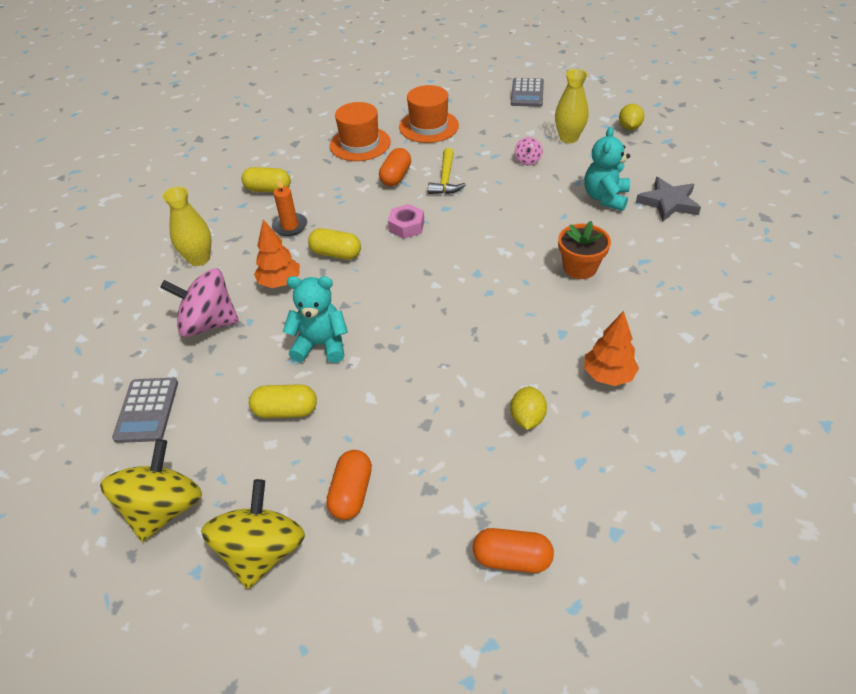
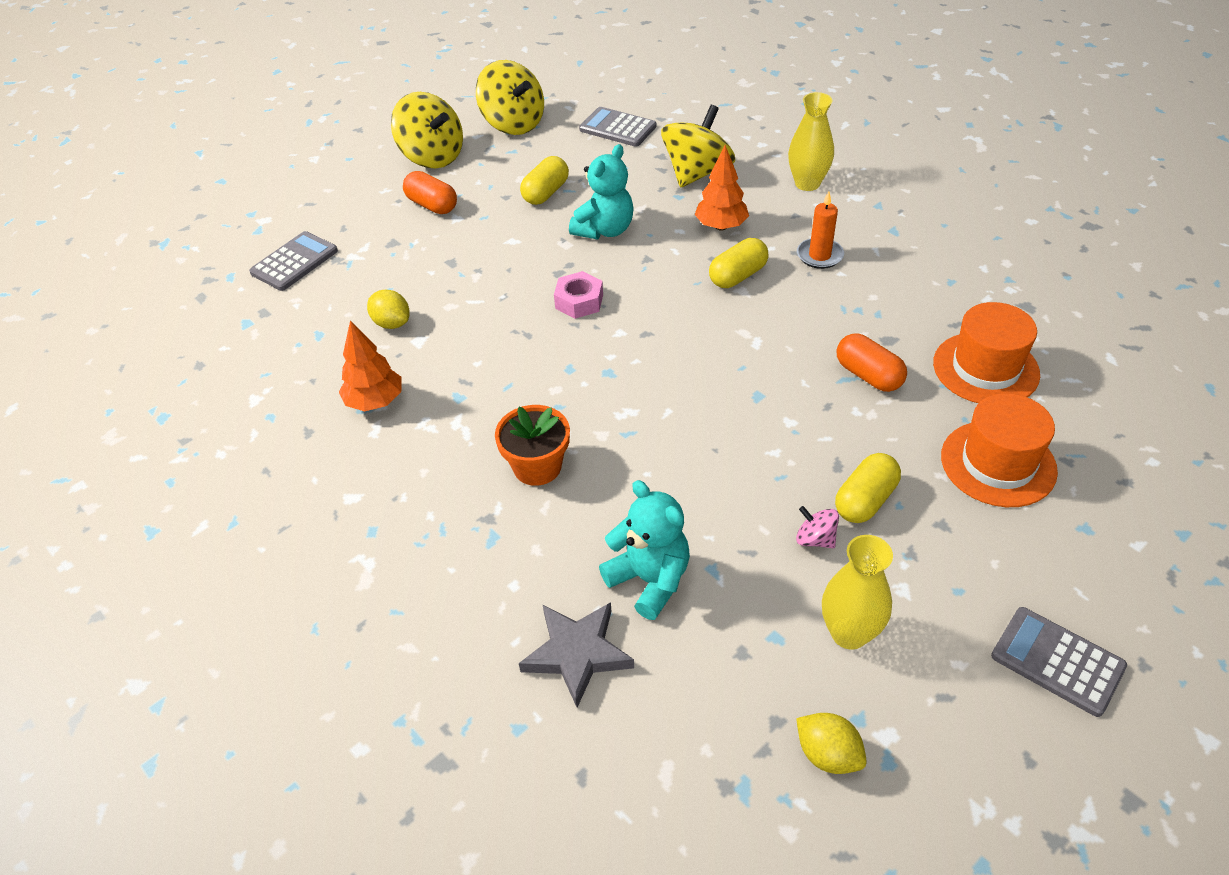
camera: 120 degrees right, 0 degrees up
(208, 323) = (697, 173): pink spinning top -> yellow spinning top
(268, 189) = (914, 256): yellow capsule -> yellow capsule (865, 500)
(406, 226) = (745, 347): pink nut -> pink nut (579, 301)
(445, 179) = (827, 423): yellow hammer -> none
(512, 558) = (294, 262): orange capsule -> grey calculator

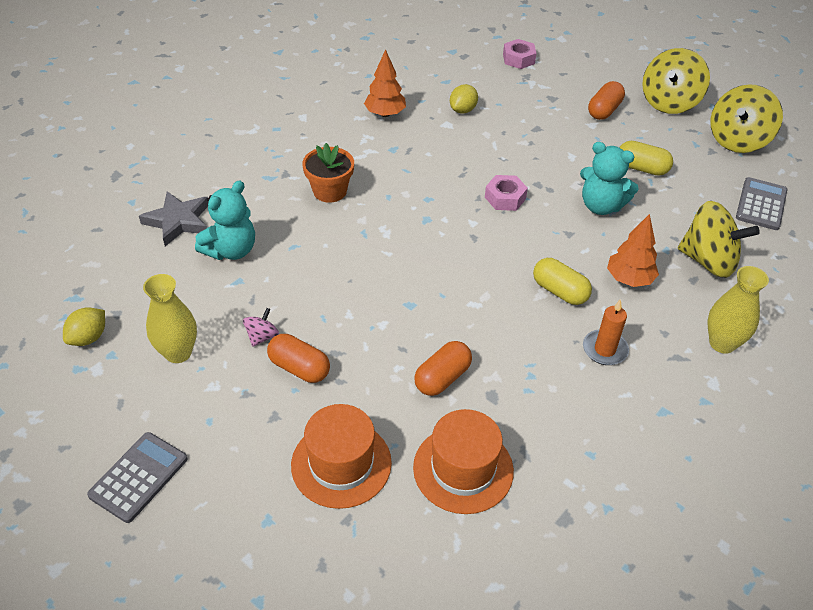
camera: 80 degrees right, 0 degrees up
(294, 262) = (518, 59): grey calculator -> pink nut
(865, 500) = (299, 368): yellow capsule -> orange capsule

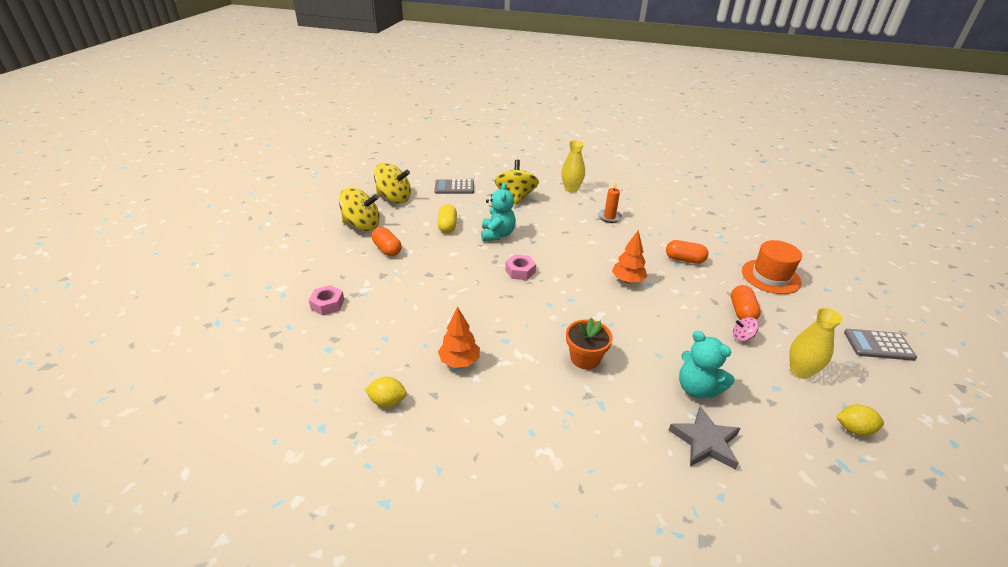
camera: 115 degrees left, 10 degrees down
(231, 250) = (697, 388): turquoise teddy bear -> turquoise teddy bear turned 150 degrees counterclockwise
(463, 110) = (426, 316): yellow lemon -> yellow lemon (387, 401)
(463, 469) = (724, 241): orange hat -> none
(559, 291) = (583, 236): yellow capsule -> none
(604, 110) = (387, 249): orange capsule -> orange capsule turned 45 degrees clockwise
(629, 279) = (552, 217): orange tree -> orange tree (627, 280)

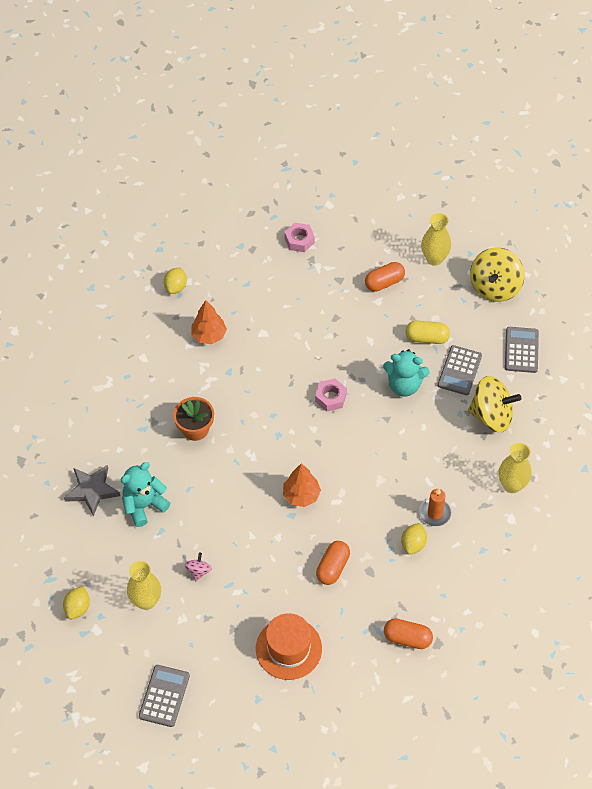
camera: 100 degrees right, 20 degrees up
(362, 225) = (434, 259): yellow spinning top -> yellow vase
(477, 211) = (459, 370): none -> grey calculator
(640, 225) = (413, 544): none -> yellow lemon
(742, 312) = (234, 588): orange capsule -> orange capsule (407, 638)

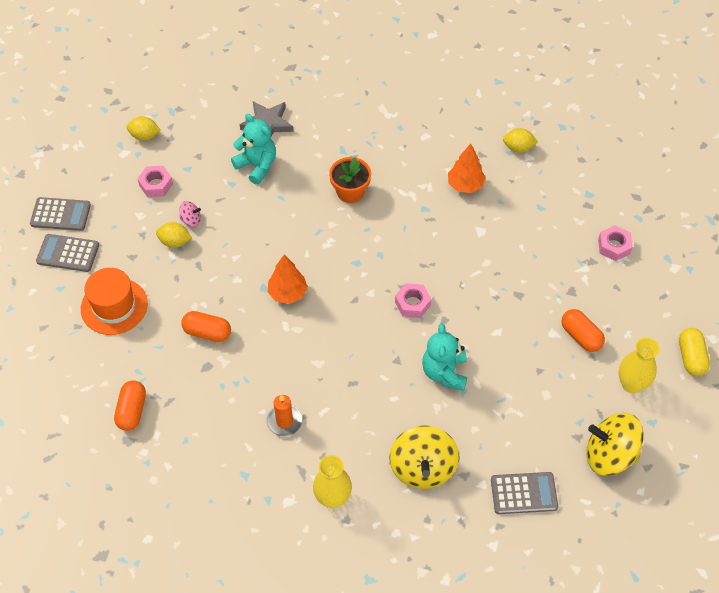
camera: 80 degrees right, 0 degrees up
(146, 601) = (156, 185): yellow vase -> pink nut
(413, 544) = (243, 404): yellow lemon -> yellow lemon (175, 242)
(426, 338) = (515, 388): yellow capsule -> yellow capsule (691, 357)
(459, 370) = (478, 428): grey calculator -> grey calculator (68, 253)

